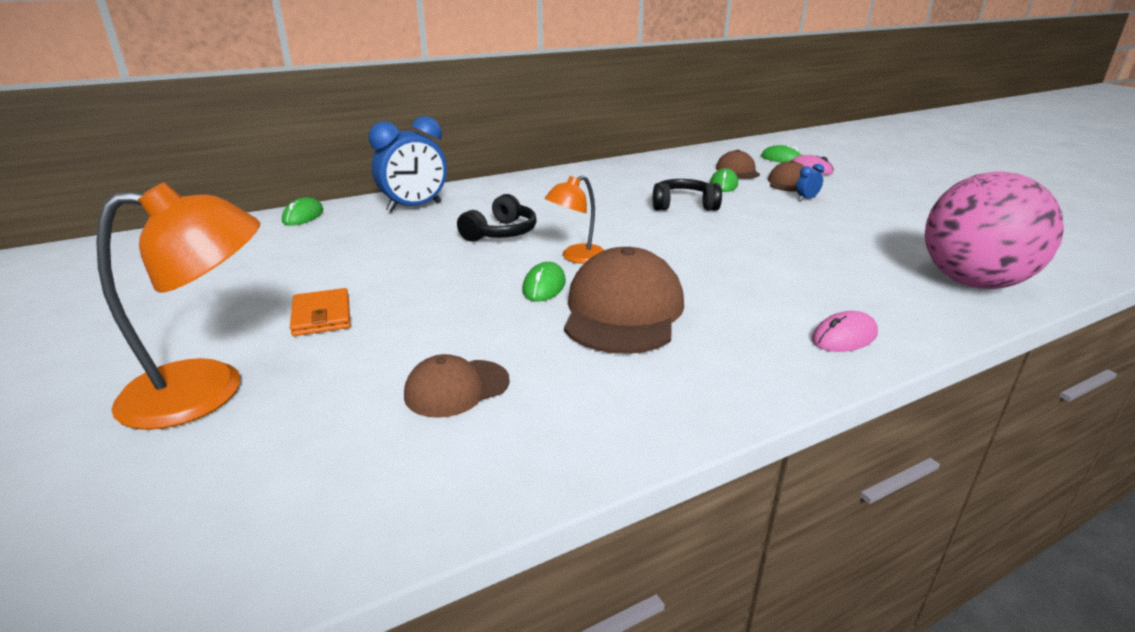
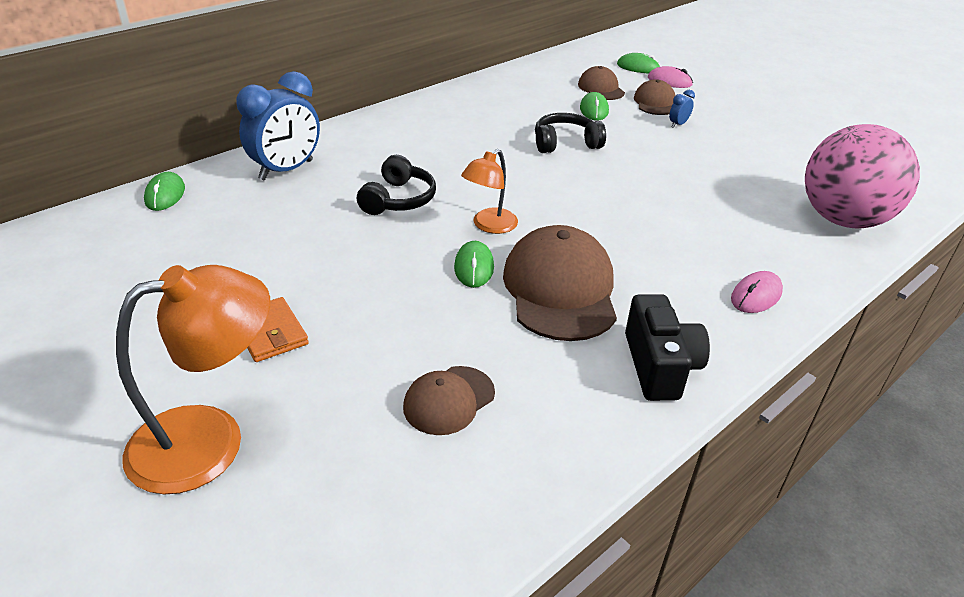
camera: 15 degrees left, 10 degrees up
(703, 386) = (659, 366): none -> black camera

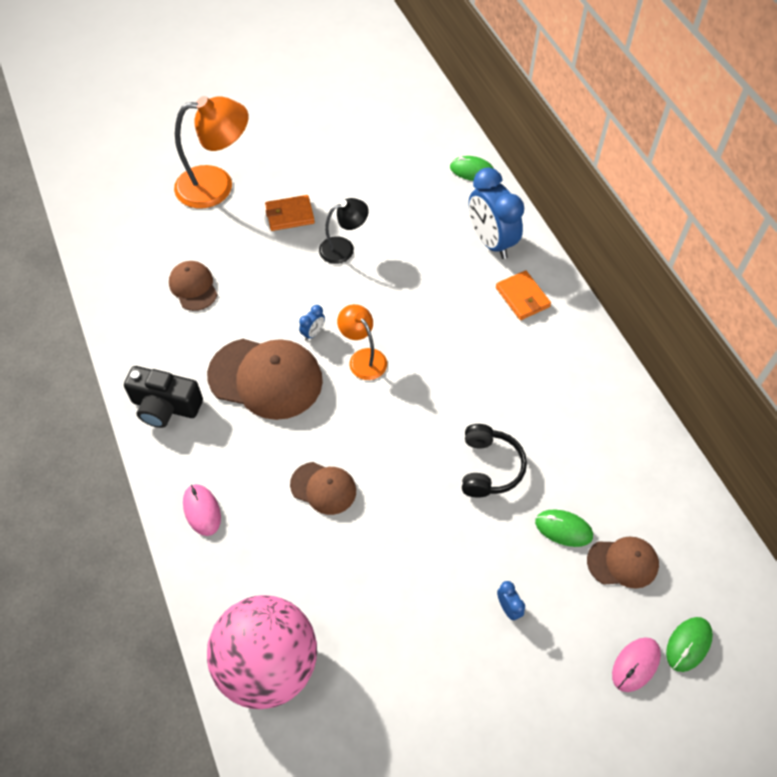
camera: 110 degrees right, 20 degrees up
(210, 439) = (216, 185): orange lamp -> orange lamp turned 90 degrees counterclockwise
(324, 270) = (344, 248): none -> black lamp
(361, 146) = (522, 297): none -> orange wallet
(398, 199) = (422, 307): black headphones -> none
(474, 267) = (313, 333): green mouse -> blue clock
(655, 103) = (572, 610): brown cap -> brown cap (323, 488)

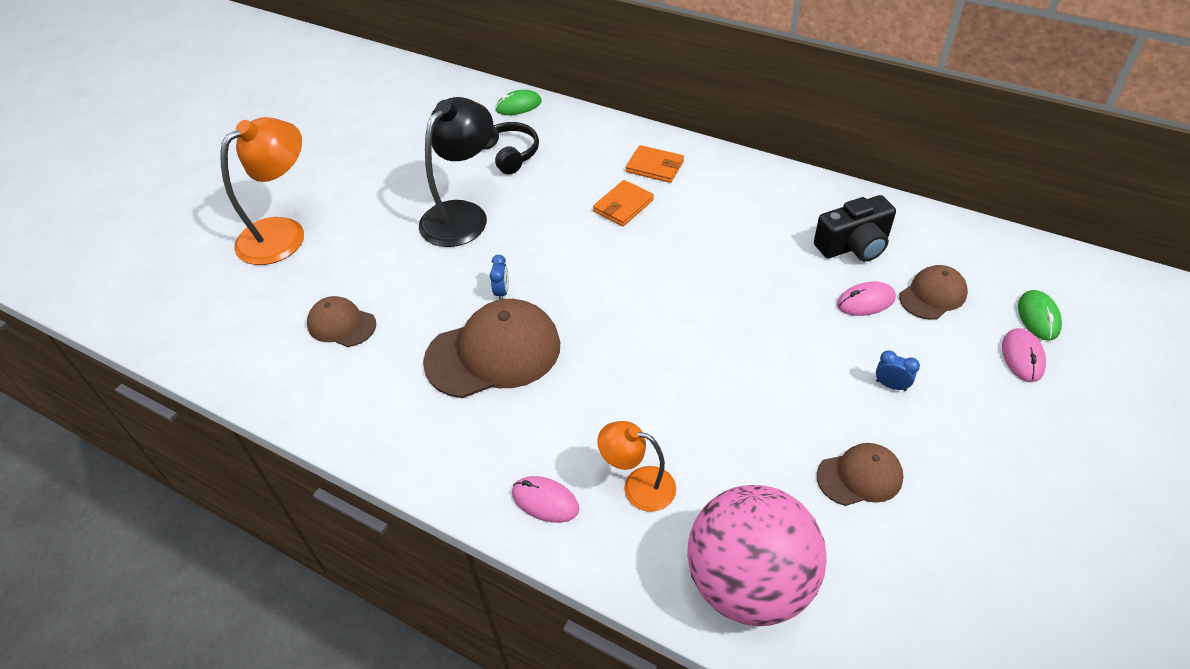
camera: 35 degrees left, 10 degrees down
(165, 406) = (414, 439): black camera -> black camera (854, 245)
(290, 215) = (383, 217): orange wallet -> orange wallet (623, 206)
(323, 488) = (641, 403): brown cap -> brown cap (860, 476)
(344, 248) = (462, 215): black lamp -> black lamp, size x1.73
(363, 358) = (569, 284): orange lamp -> orange lamp (638, 486)
(489, 467) = (762, 296): black headphones -> black headphones (508, 154)
(491, 242) = (587, 144): blue clock -> none
(563, 529) = (866, 301): green mouse -> pink mouse

